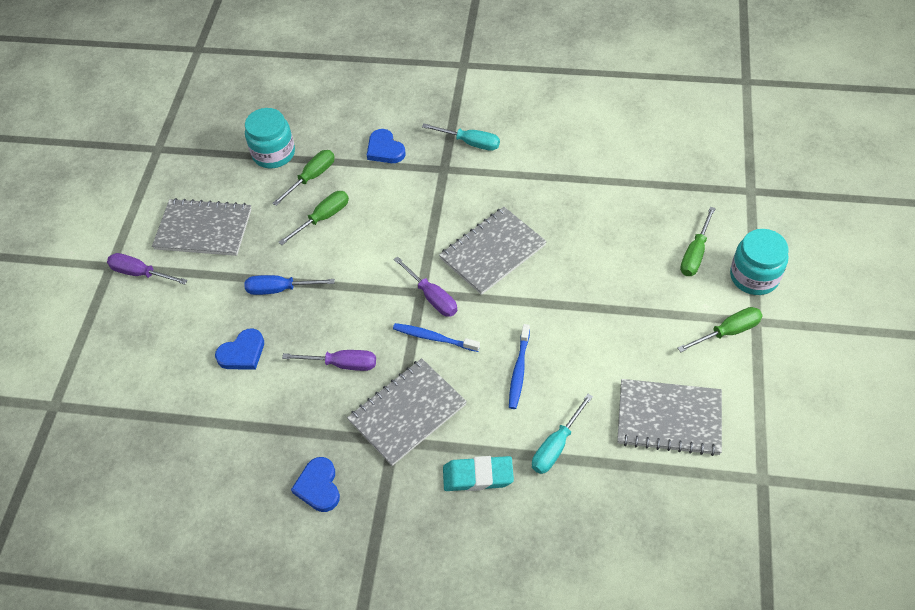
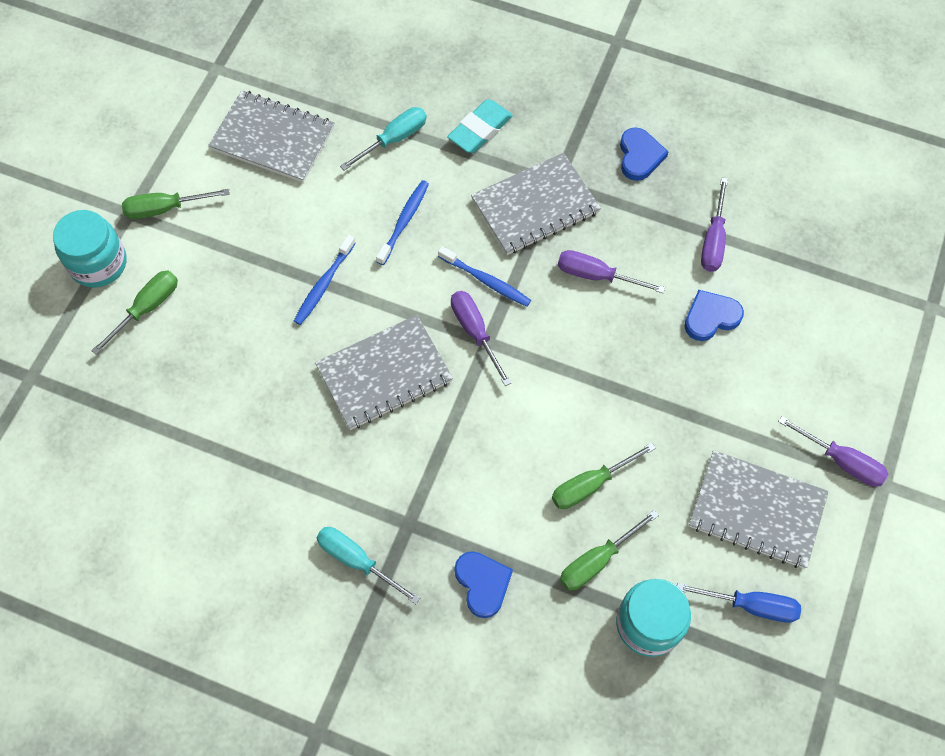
camera: 170 degrees left, 10 degrees up
(243, 420) = (713, 240): none -> purple screwdriver
(280, 289) = (659, 390): blue screwdriver -> blue screwdriver (751, 605)
(478, 476) = (480, 130): turquoise eraser -> turquoise eraser turned 60 degrees counterclockwise
(565, 303) = (323, 285): none -> blue toothbrush

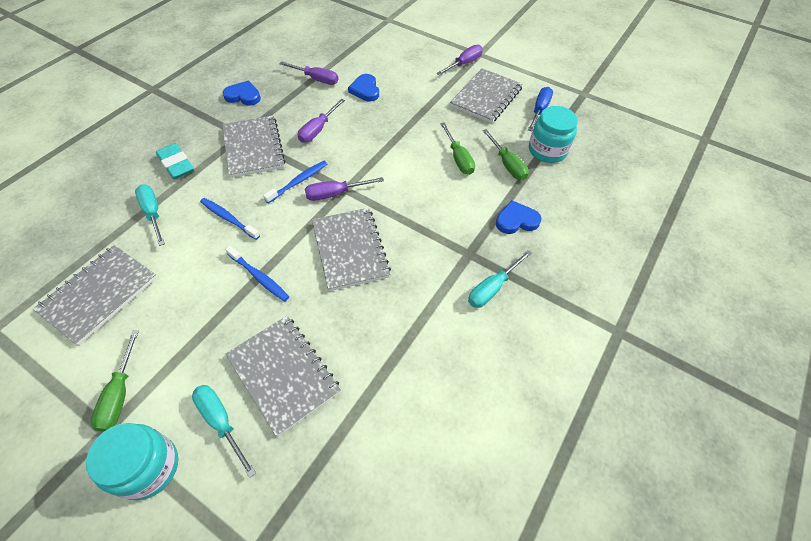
camera: 80 degrees left, 10 degrees down
(147, 308) = (221, 422): green screwdriver -> turquoise screwdriver
(205, 349) = (283, 374): none -> grey notebook

